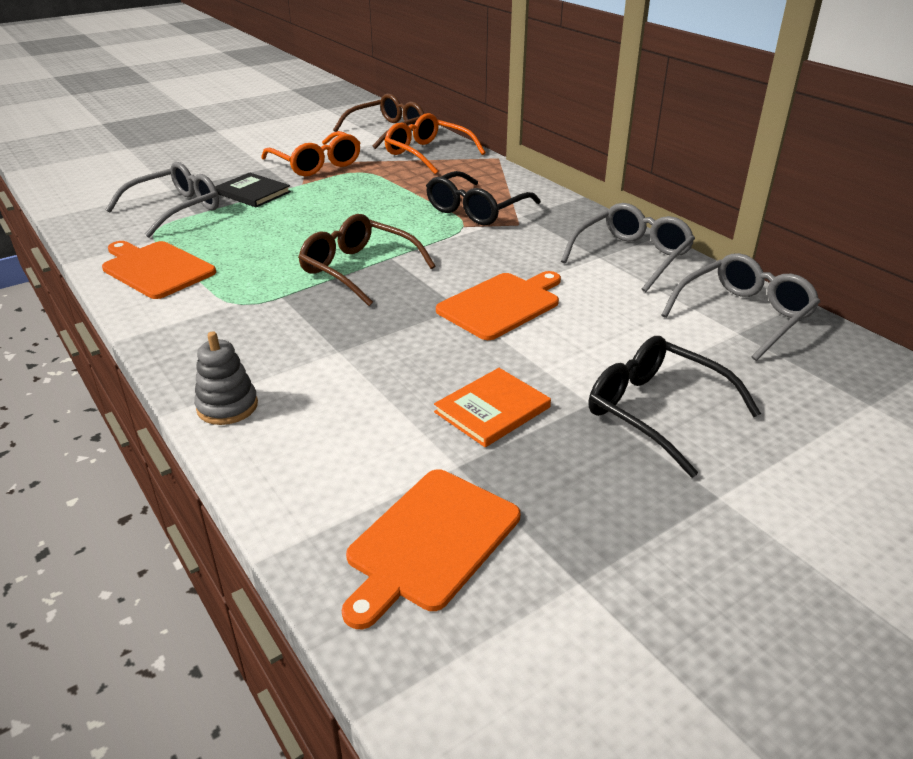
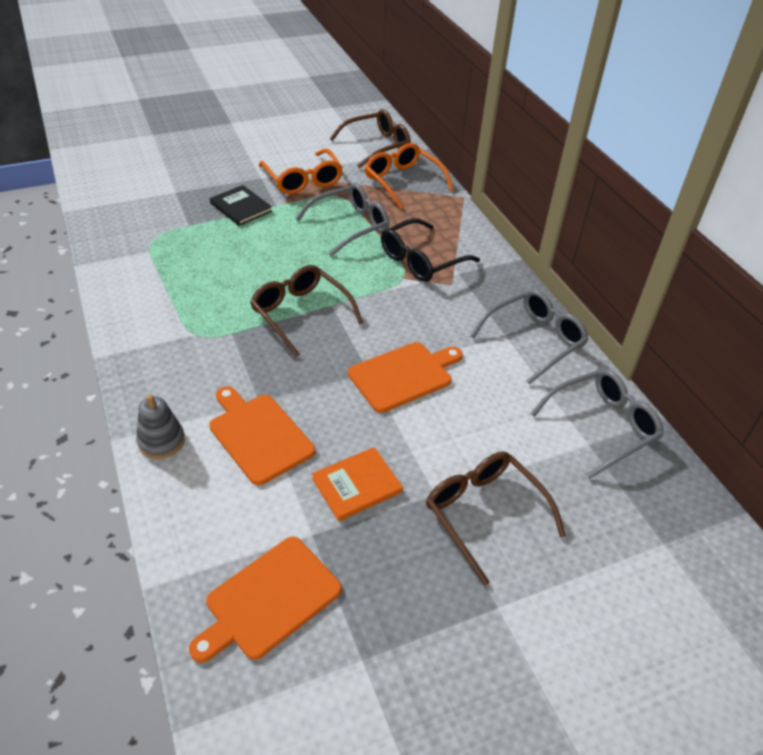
camera: 10 degrees right, 10 degrees up
(156, 269) = (143, 284): orange cutting board -> orange cutting board (258, 435)
(176, 209) = (174, 217): grey glasses -> grey glasses (351, 226)
(655, 411) = (484, 513): black glasses -> brown glasses

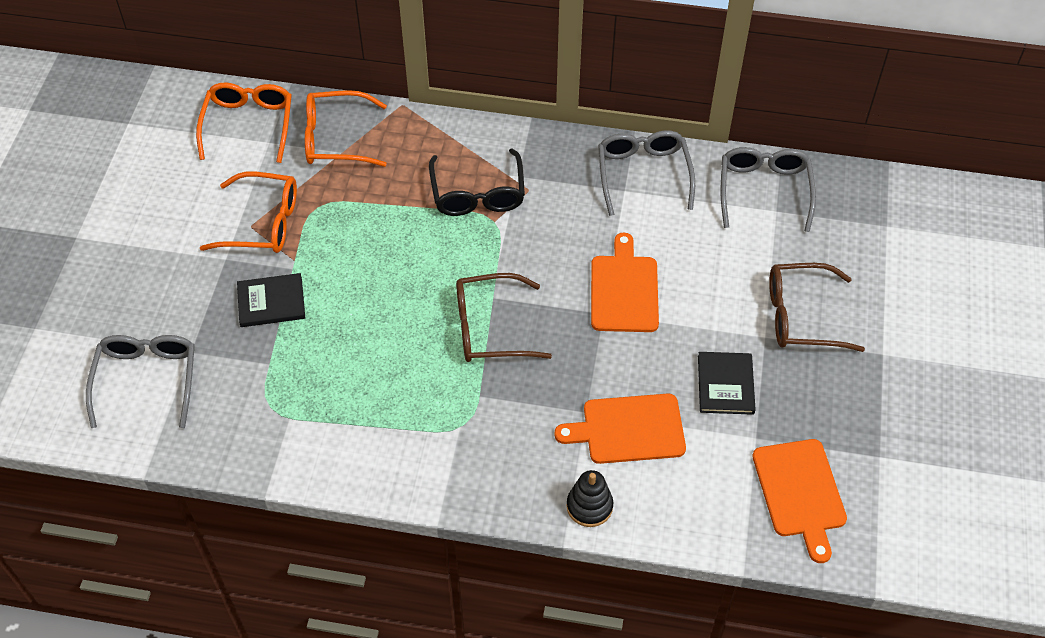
camera: 55 degrees left, 10 degrees up
(161, 441) = (589, 506): grey stacking toy -> black stacking toy
(351, 226) = (380, 222): grey glasses -> grey glasses (147, 379)
(357, 485) = (725, 384): orange book -> black book
(377, 146) = (249, 125): brown glasses -> orange glasses

